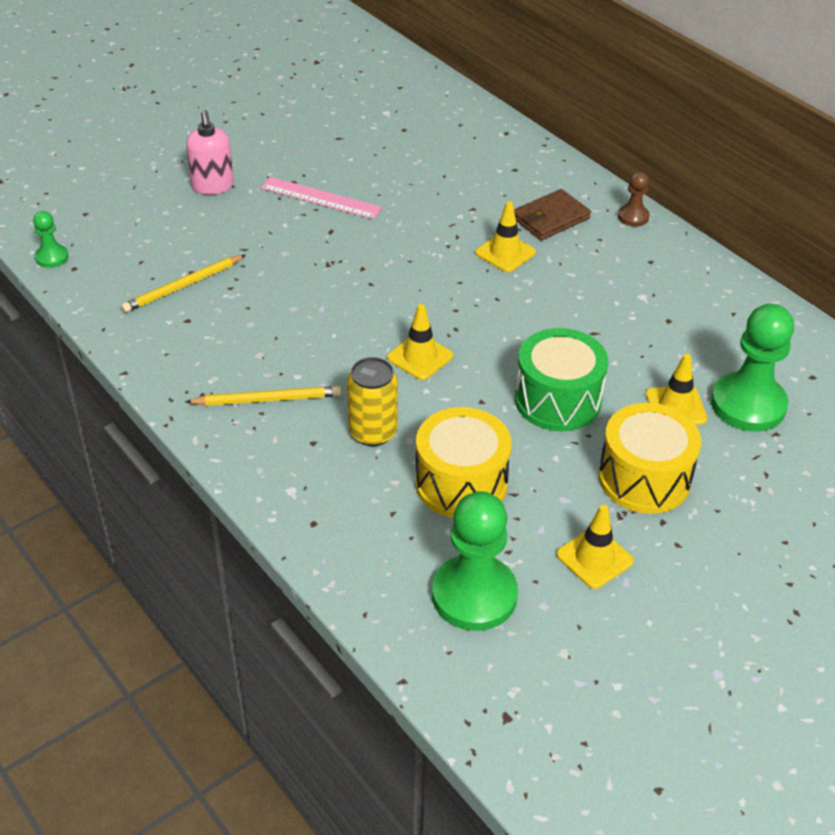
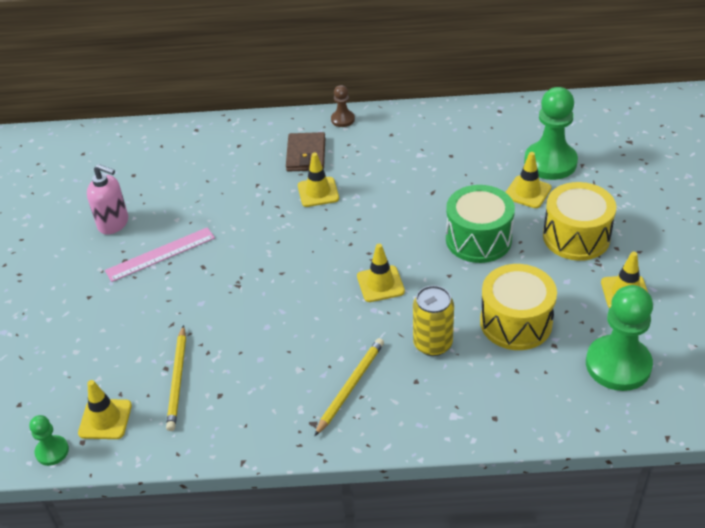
camera: 50 degrees left, 0 degrees up
(107, 268) = (105, 419): none -> yellow traffic cone
(213, 186) = (77, 308): pink soap dispenser -> pink soap dispenser (113, 223)

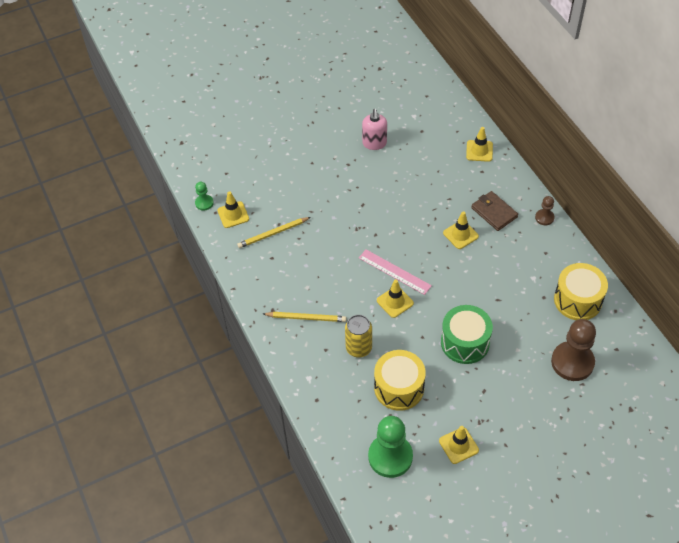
camera: 65 degrees right, 10 degrees up
(160, 254) = (361, 179): pink ruler -> pink ruler (394, 272)
(306, 155) = (494, 212): brown wallet -> brown wallet turned 75 degrees clockwise
(527, 192) = (530, 357): yellow traffic cone -> yellow traffic cone (479, 151)
(550, 162) = (572, 362): green pawn -> brown pawn
(576, 237) = (499, 401): yellow drum -> yellow drum (577, 300)

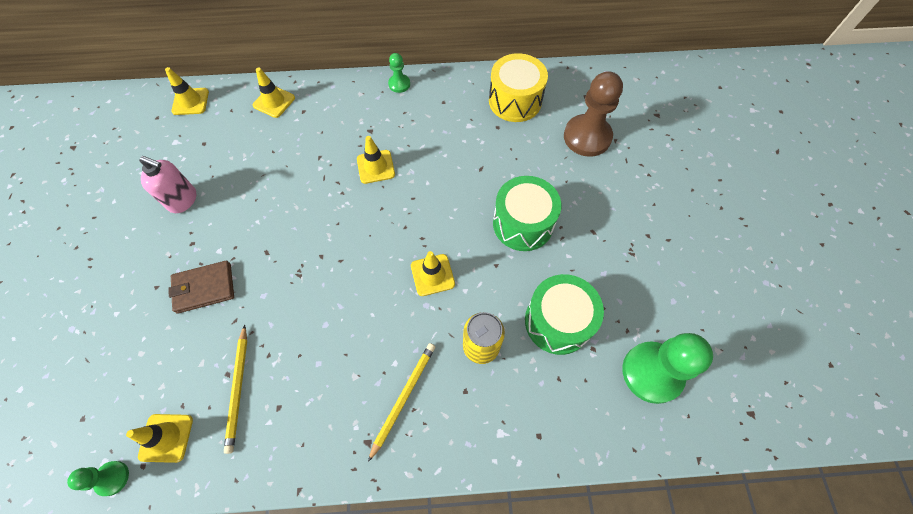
camera: 70 degrees left, 10 degrees up
(394, 272) = (388, 257): pink ruler -> none
(399, 388) = (557, 321): yellow drum -> green drum
(458, 445) = (657, 288): yellow traffic cone -> yellow traffic cone (190, 101)
(494, 212) = (365, 123): brown wallet -> brown wallet (204, 288)
(544, 218) = (399, 84): brown pawn -> green pawn

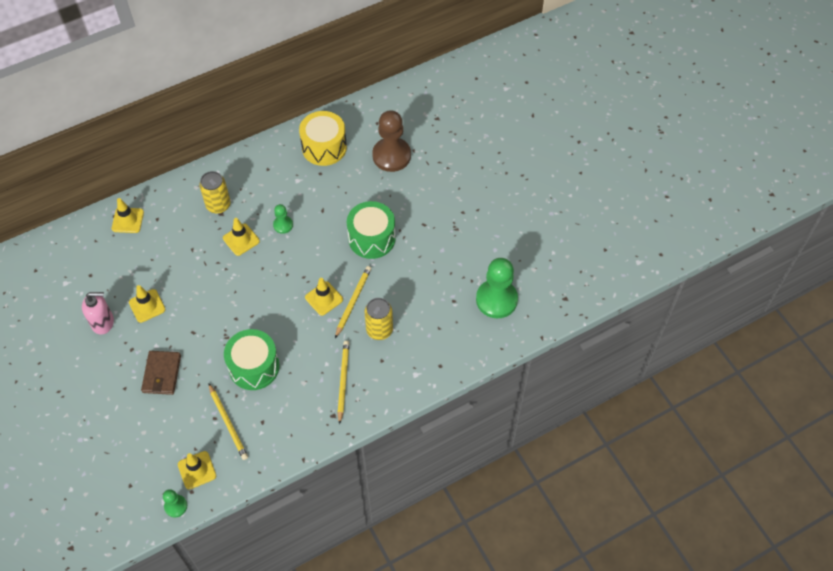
camera: 25 degrees left, 5 degrees down
(190, 101) = (56, 247): yellow traffic cone -> yellow traffic cone (147, 306)
(204, 288) = (162, 374): brown wallet -> brown wallet turned 45 degrees counterclockwise
(372, 120) = (218, 205): none -> yellow can
(399, 84) = (224, 167): green pawn -> green pawn (283, 225)
(465, 294) = (353, 301): none -> yellow pencil
(557, 321) = (423, 293): green drum -> green drum (254, 367)

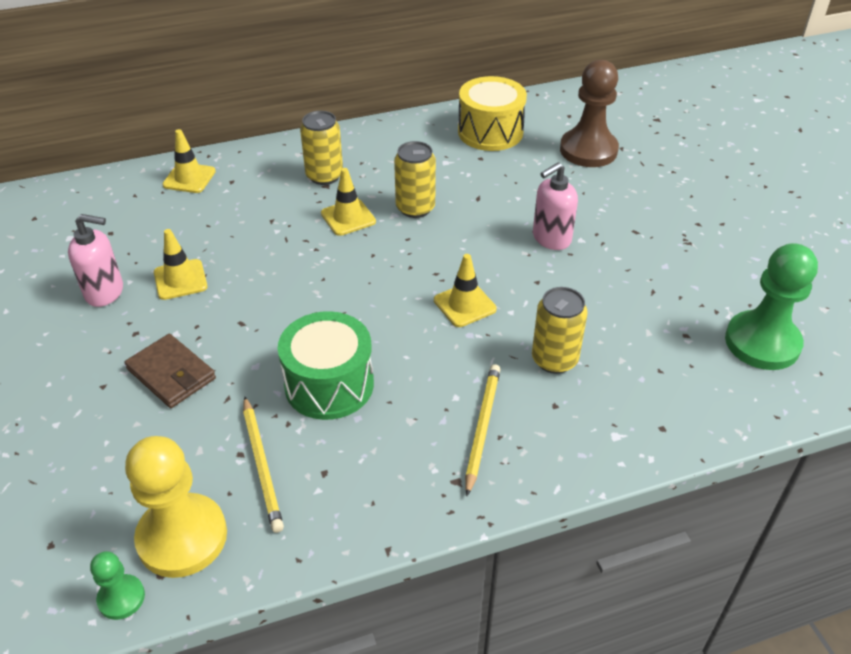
camera: 10 degrees right, 15 degrees down
(162, 374) = (171, 374): brown wallet -> brown wallet turned 60 degrees counterclockwise
(197, 470) = (182, 537): yellow traffic cone -> yellow pawn
(283, 225) = (415, 208): green pawn -> yellow can
(353, 301) = (512, 315): yellow pencil -> none
(371, 238) = (551, 238): green drum -> pink soap dispenser

